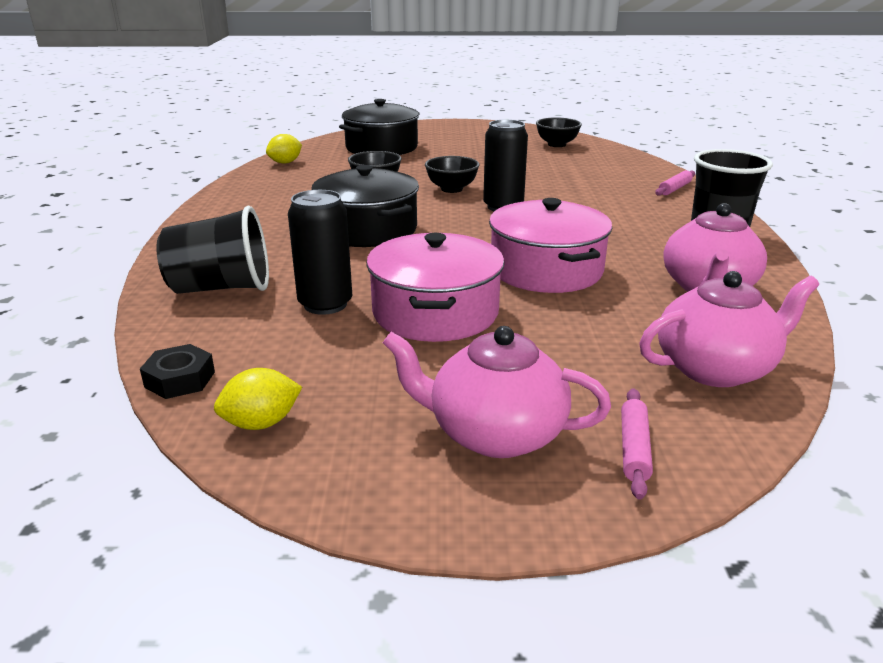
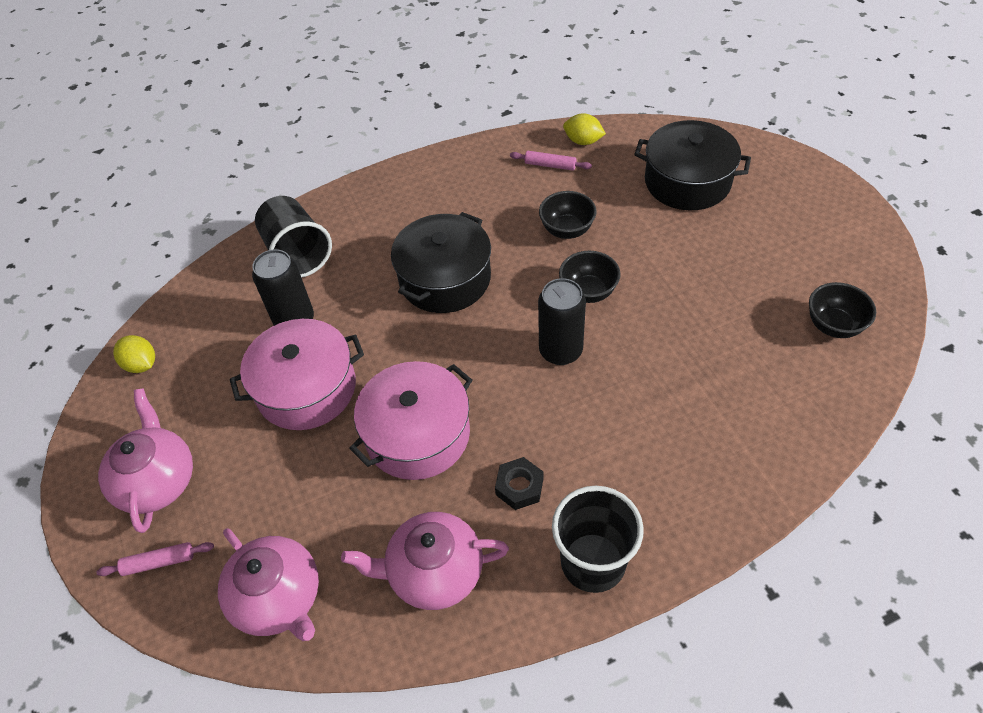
camera: 70 degrees right, 25 degrees up
(180, 379) = (175, 303): black nut -> black nut (519, 487)
(674, 189) = (730, 493): pink rolling pin -> pink rolling pin (550, 165)

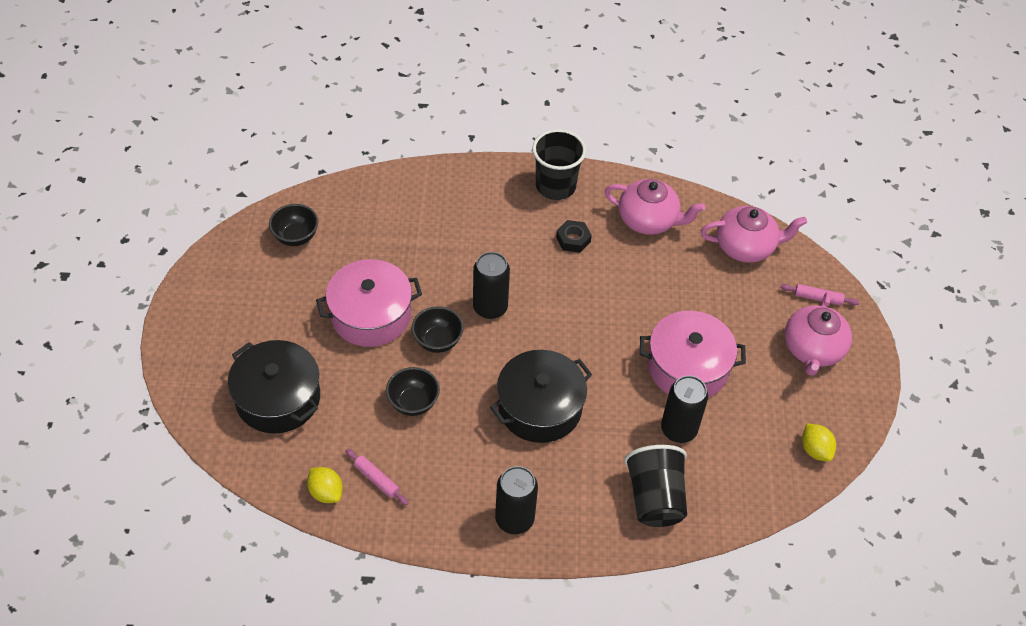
camera: 160 degrees left, 0 degrees up
(279, 598) = (745, 247): pink teapot -> pink teapot turned 105 degrees clockwise
(415, 188) = (514, 519): none -> black can
(417, 434) = (621, 298): pink pot -> pink pot (371, 315)

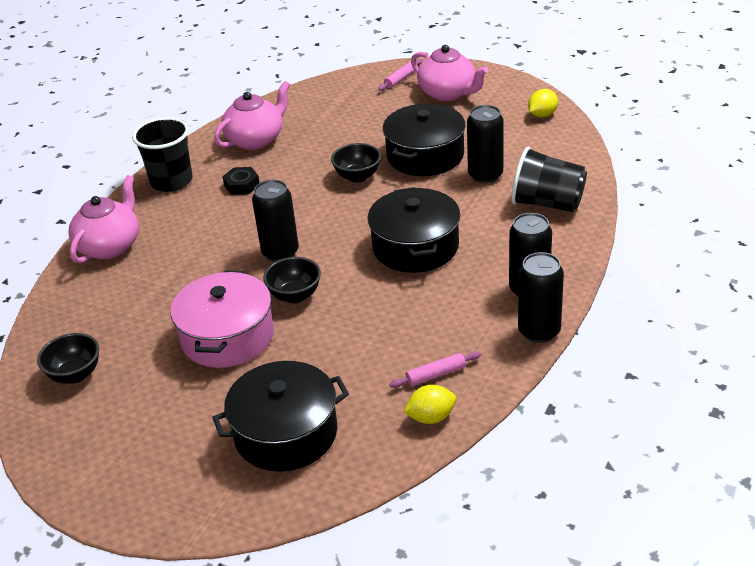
camera: 60 degrees left, 15 degrees down
(413, 403) = (358, 328): black bowl -> black bowl (357, 177)
(459, 543) = (539, 331): none -> black can
(687, 367) = (425, 156): pink pot -> black pot
(745, 247) = (324, 99): pink teapot -> pink teapot (110, 246)
(815, 450) = (542, 115): yellow lemon -> yellow lemon turned 45 degrees counterclockwise

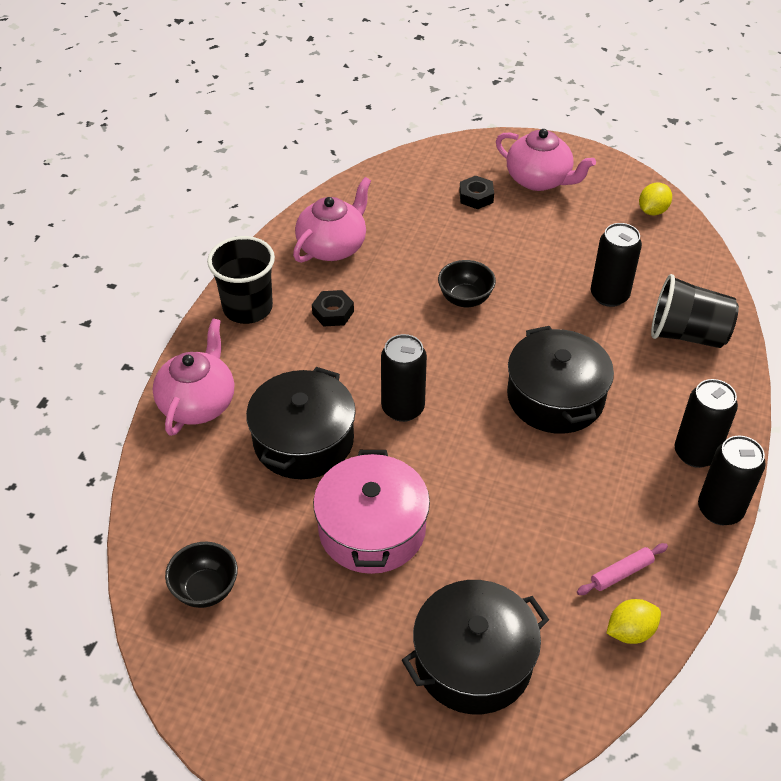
camera: 10 degrees left, 10 degrees up
(295, 296) = (435, 469): black bowl -> none
(389, 105) = (476, 197): none -> black nut
(401, 79) = (480, 159): pink rolling pin -> none
(425, 156) = (535, 269): black pot -> black pot (303, 440)

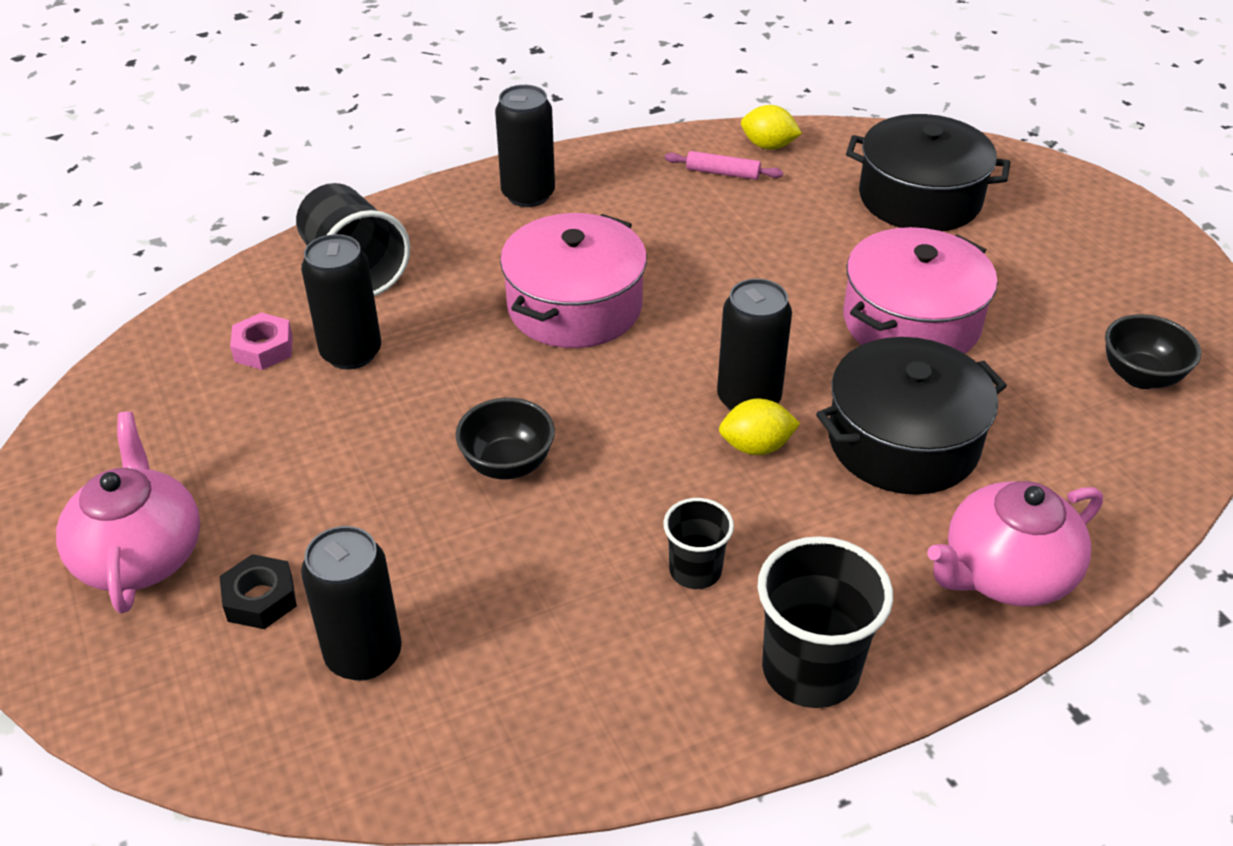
camera: 135 degrees left, 5 degrees down
(333, 246) = (570, 680): pink teapot -> none
(333, 312) = (695, 570): black nut -> black cup
(555, 397) = (574, 306): black pot -> pink pot
(647, 270) = (263, 348): none -> pink nut
(652, 211) = (117, 403): yellow lemon -> yellow lemon (756, 446)
(720, 510) = (578, 157): black can -> black can (364, 655)

